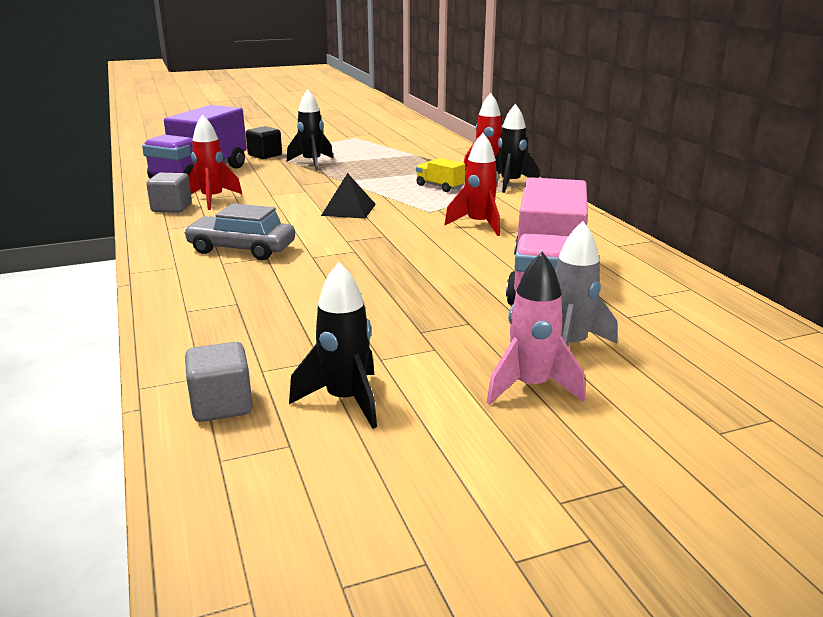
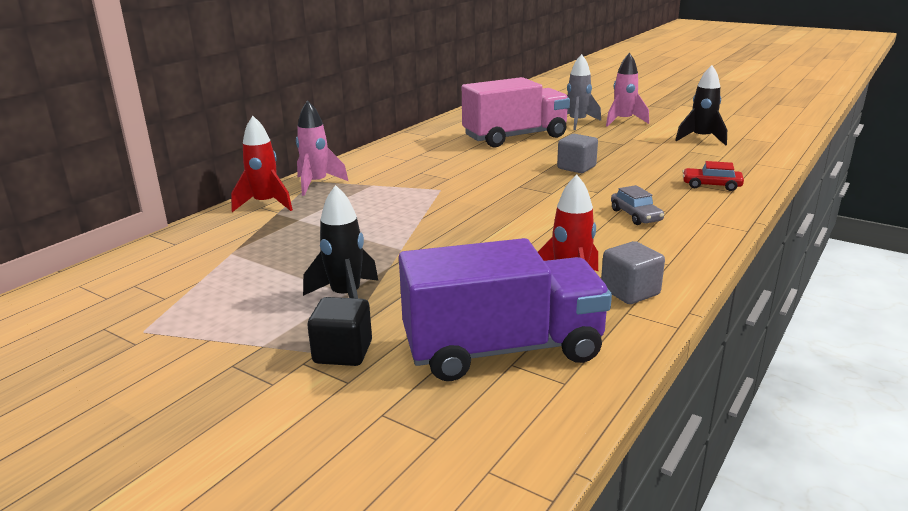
camera: 125 degrees left, 0 degrees up
(216, 308) = (711, 185): none -> red car
(222, 405) = (757, 152): grey cube -> grey cube (576, 167)
(241, 249) = (635, 215): grey car -> grey car, size x0.62
(349, 209) = (485, 215): black pyramid -> none
(439, 186) = (362, 204): yellow truck -> none
(479, 225) = (447, 169): red rocket -> none
(510, 184) = (316, 184): black rocket -> pink rocket

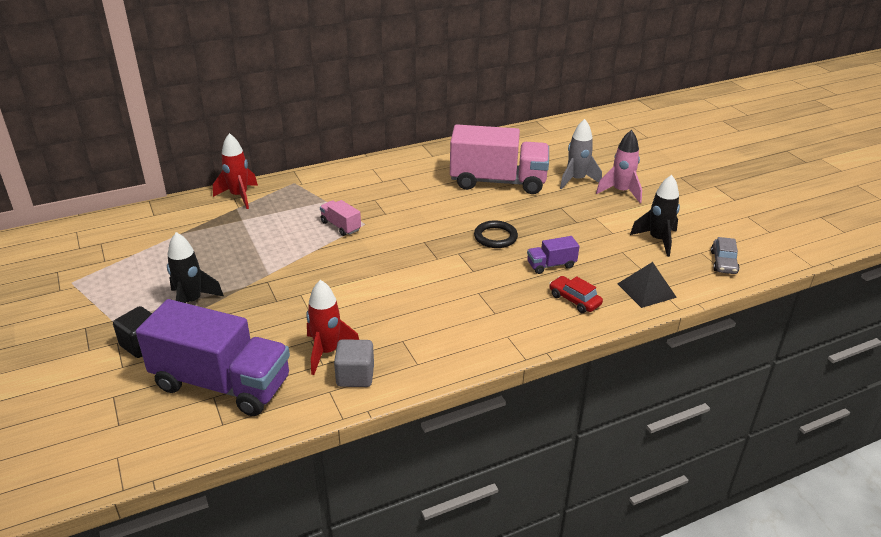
camera: 30 degrees right, 10 degrees up
(316, 184) = (292, 187): pink rocket -> none
(418, 197) = (340, 226): none -> pink truck
(576, 167) = (495, 237): grey cube -> black ring
(635, 215) = (464, 308): grey car -> grey car (723, 262)
(653, 171) = (551, 265): none -> purple truck
(749, 166) = (646, 290): none -> black pyramid

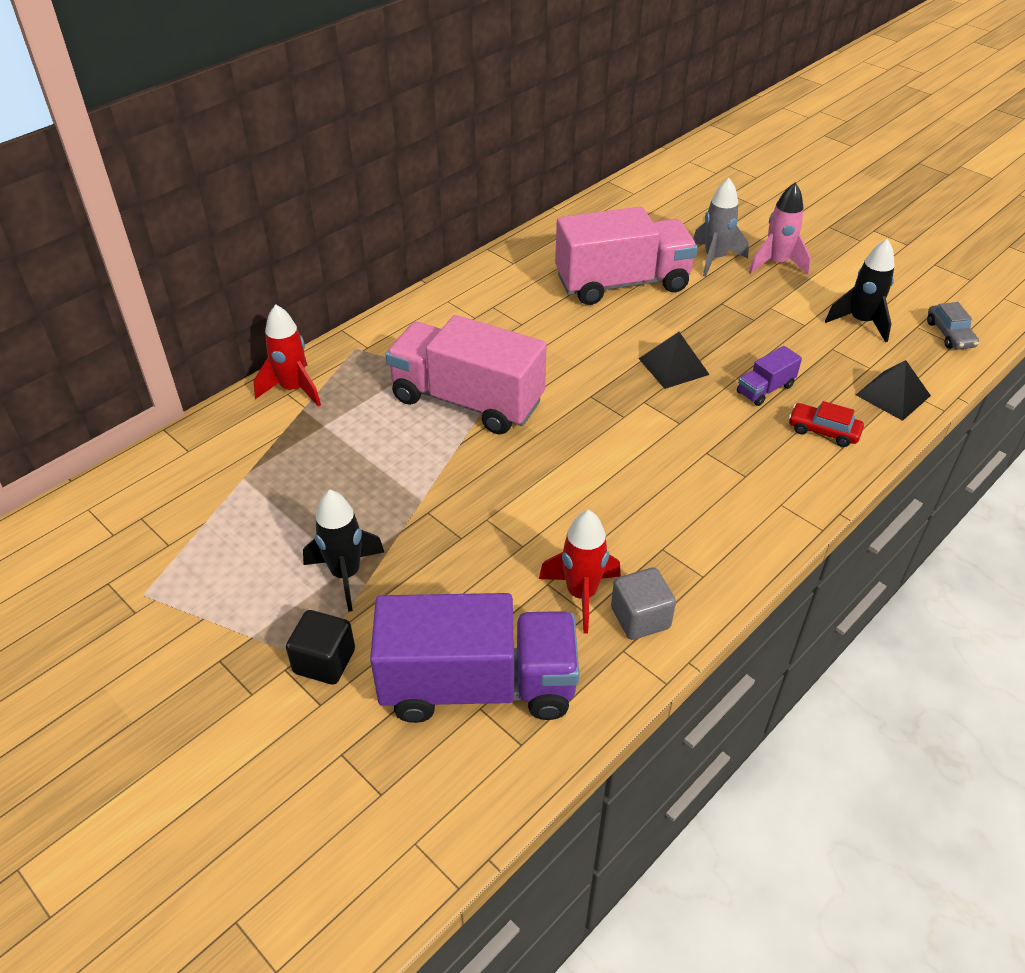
camera: 20 degrees left, 10 degrees up
(340, 226) = (467, 400): pink truck -> pink truck, size x2.32
(495, 237) = (673, 366): black ring -> black pyramid

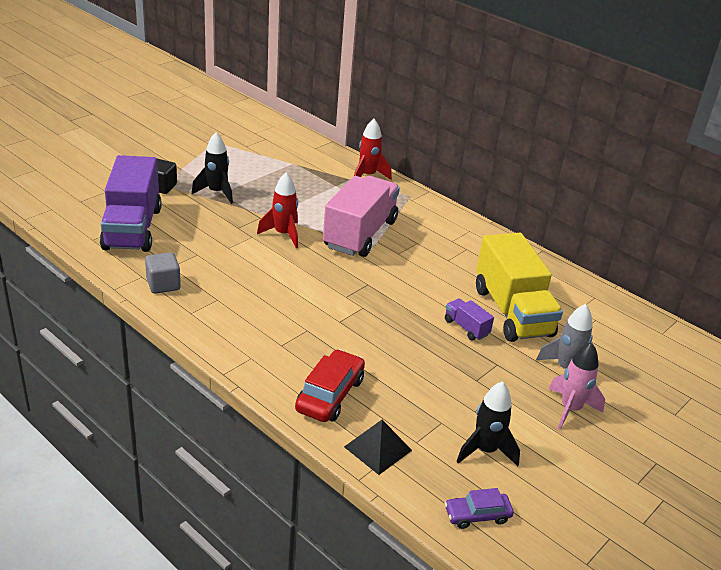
camera: 85 degrees right, 10 degrees down
(581, 594) = (186, 265): red rocket -> red rocket (283, 234)
(622, 283) = (512, 312): pink truck -> yellow truck
(673, 366) = (405, 326): black pyramid -> none
(765, 389) = (381, 371): purple truck -> purple truck (466, 327)
(823, 431) = (330, 395): red car -> red car, size x1.61
(949, 334) = (477, 515): grey car -> purple car

